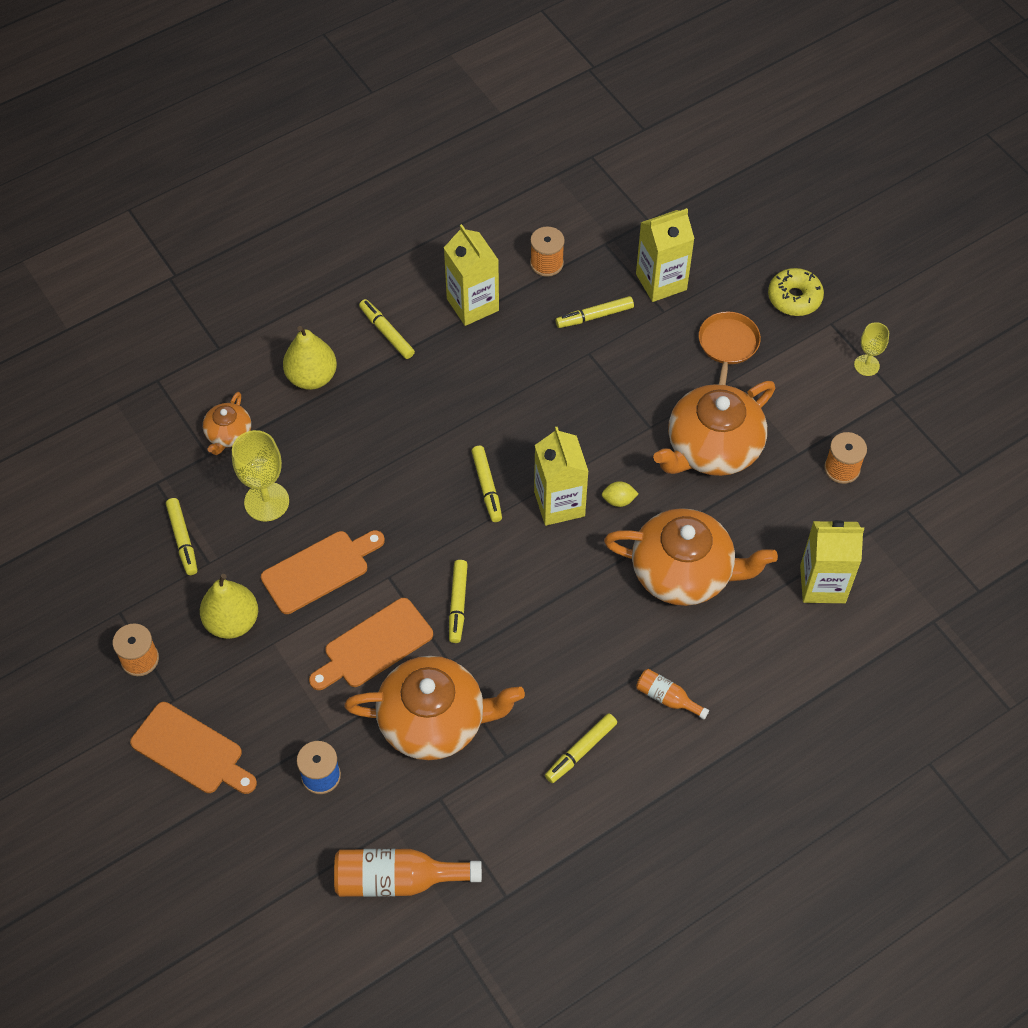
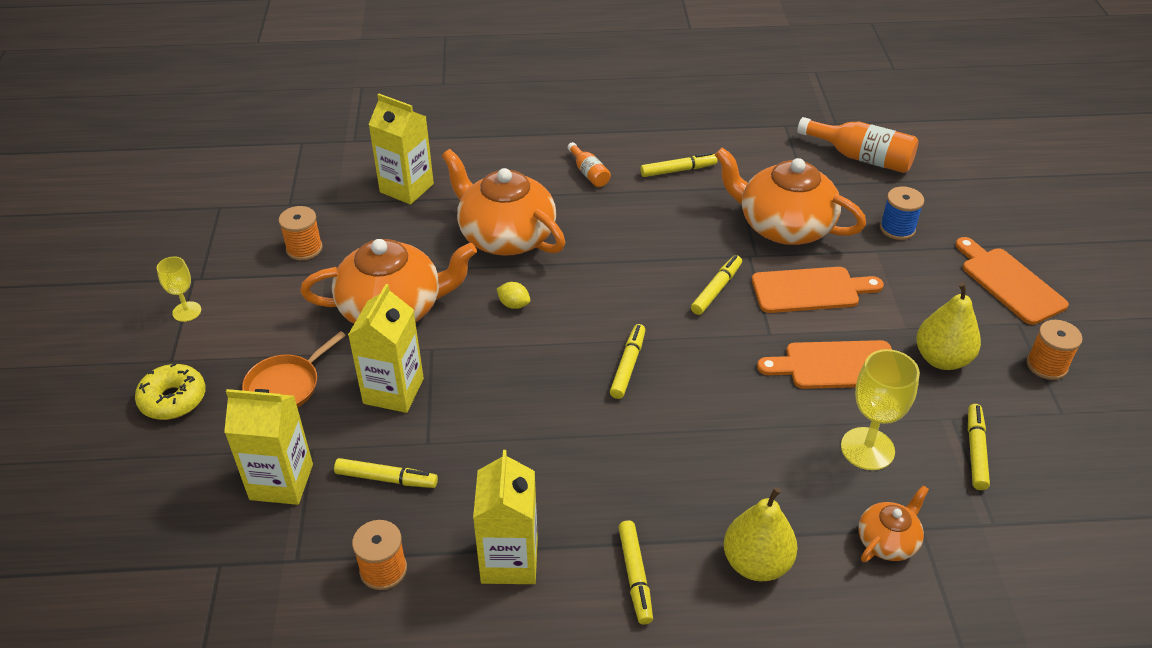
camera: 150 degrees left, 15 degrees down
(559, 503) = (569, 324): yellow carton -> yellow carton (393, 391)

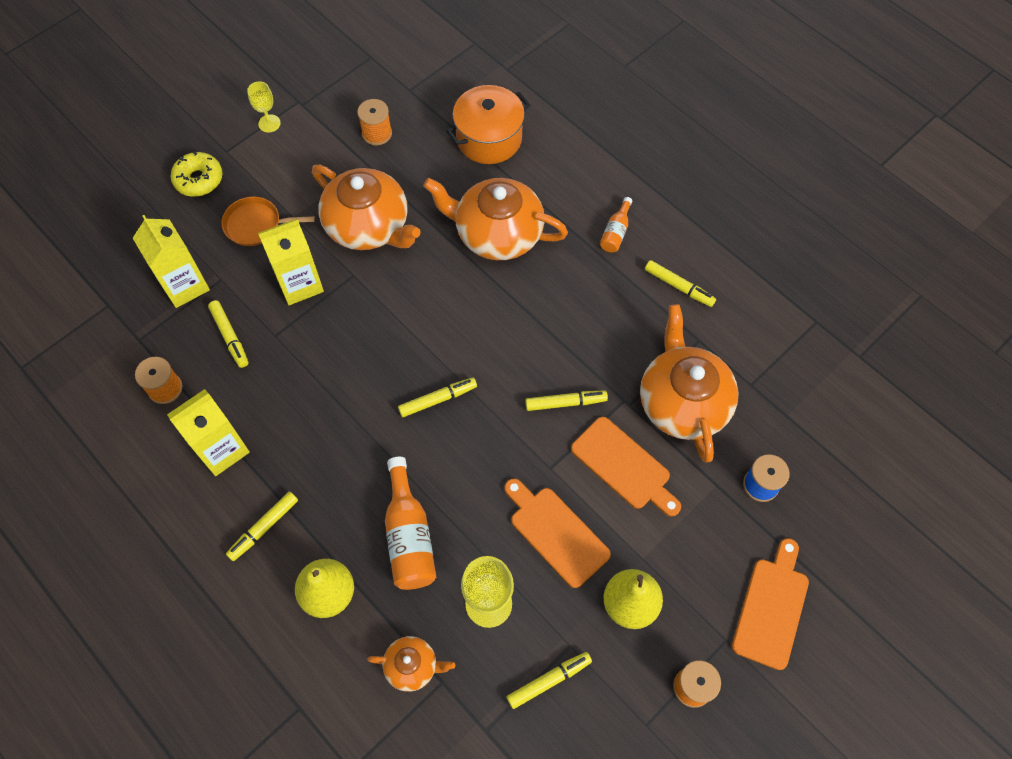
camera: 50 degrees right, 20 degrees up
(406, 188) = (489, 138): yellow carton -> orange pot
(505, 236) = (497, 233): orange teapot -> orange teapot turned 75 degrees counterclockwise
(514, 304) = (434, 290): yellow lemon -> none
(861, 157) = (831, 404): orange bottle -> orange bottle (409, 536)

